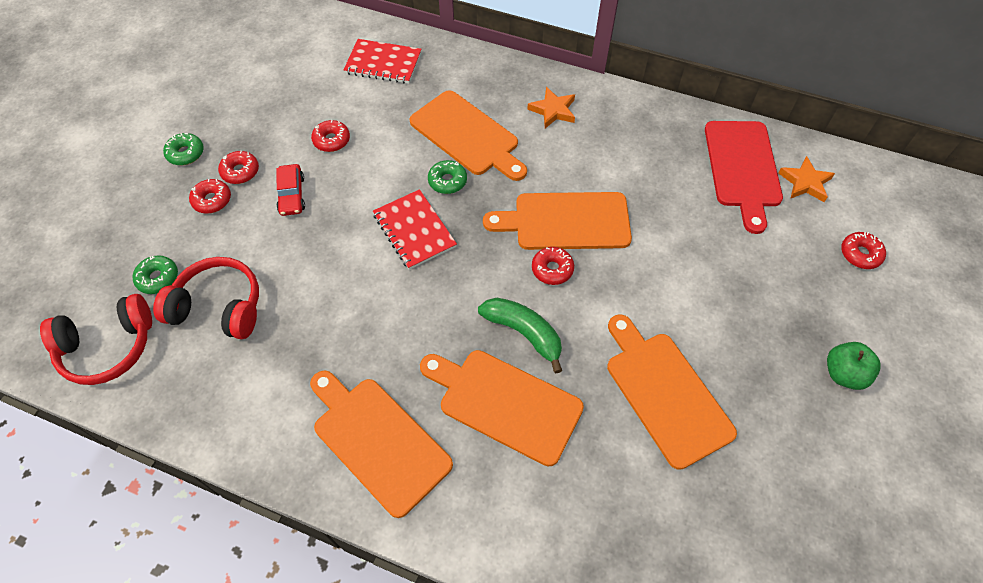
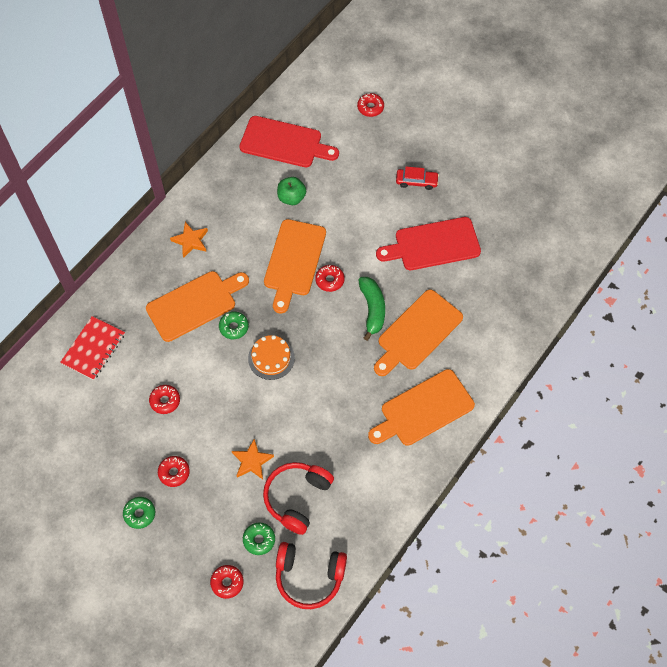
camera: 75 degrees left, 5 degrees up
(108, 347) = (309, 576): red headphones -> red headphones turned 105 degrees clockwise
(212, 200) = (196, 496): red donut -> red donut (227, 582)
(292, 195) = (210, 437): red car -> red car (416, 181)
(414, 230) = (271, 358): red notebook -> orange cake
(524, 333) = (372, 309): green banana -> green banana turned 120 degrees clockwise
(665, 393) = (433, 245): orange cutting board -> red cutting board
(805, 182) = (308, 113): orange star -> orange star (252, 461)
(843, 374) = (445, 151): green apple -> green apple (291, 198)

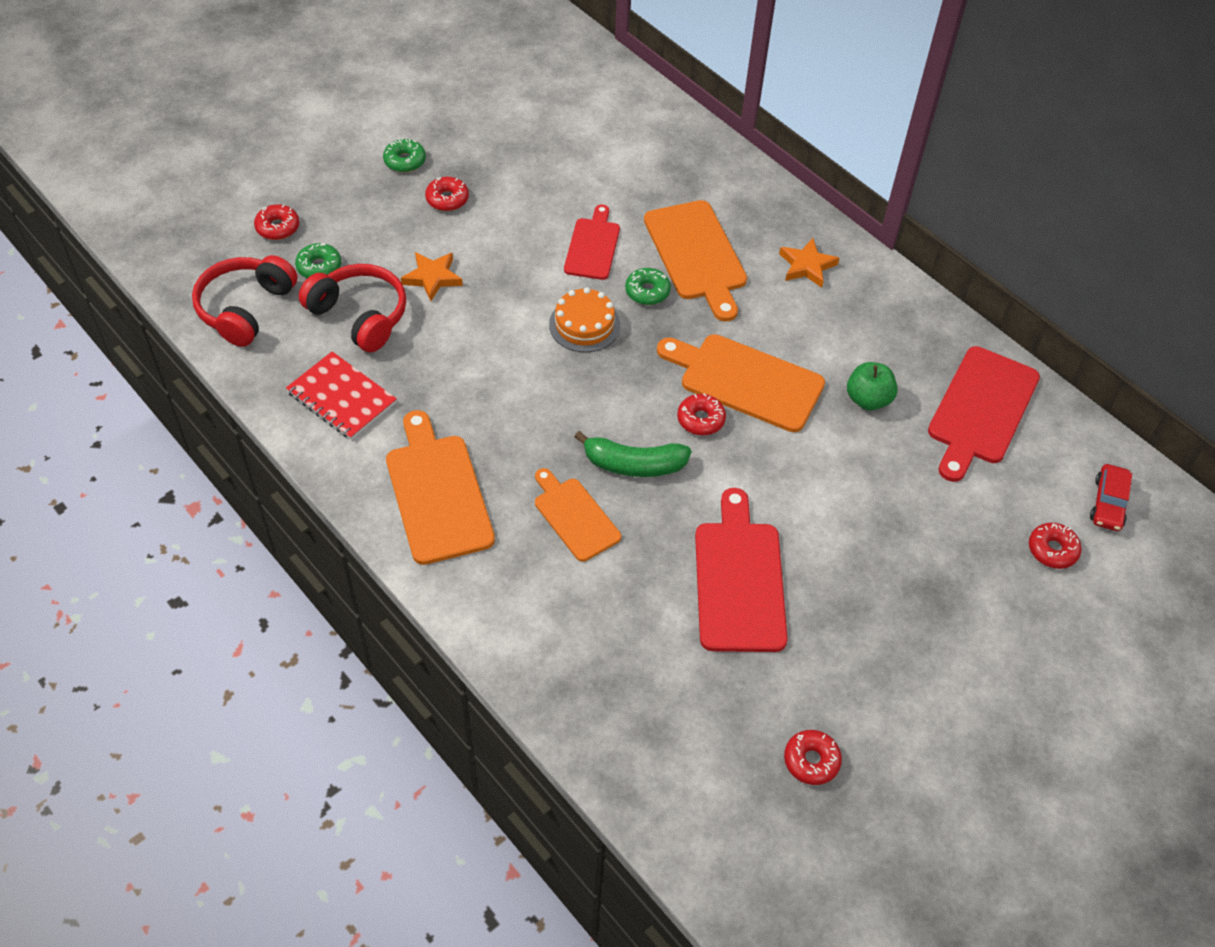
camera: 100 degrees right, 10 degrees down
(93, 349) = (653, 146): red notebook -> red notebook (342, 397)
(165, 401) = (554, 204): red donut -> red donut (811, 761)
(200, 368) = (593, 246): none -> red cutting board
(416, 181) = (878, 585): red car -> red car (1108, 503)
(417, 332) = (574, 516): orange cutting board -> orange cutting board, size x0.63

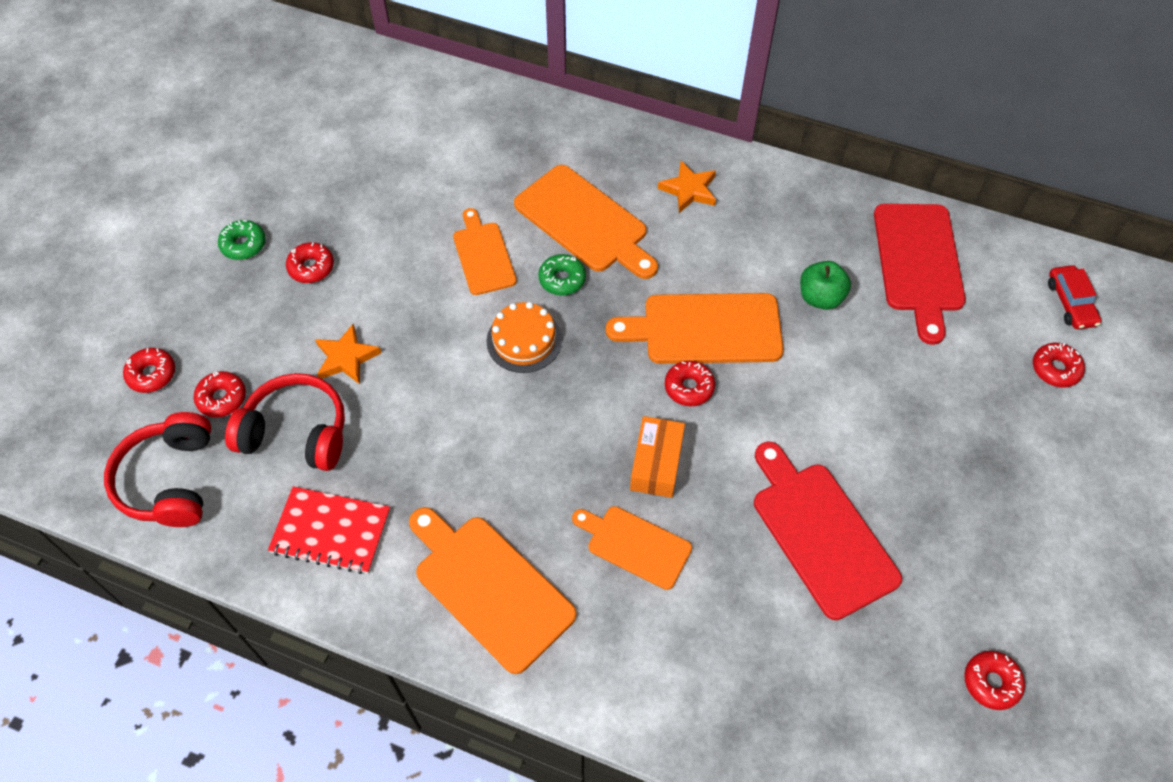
camera: 25 degrees left, 5 degrees up
(319, 267) = (222, 398): green donut -> red donut
(593, 246) = (483, 255): red cutting board -> orange cutting board
(633, 464) = (656, 463): green banana -> orange box

